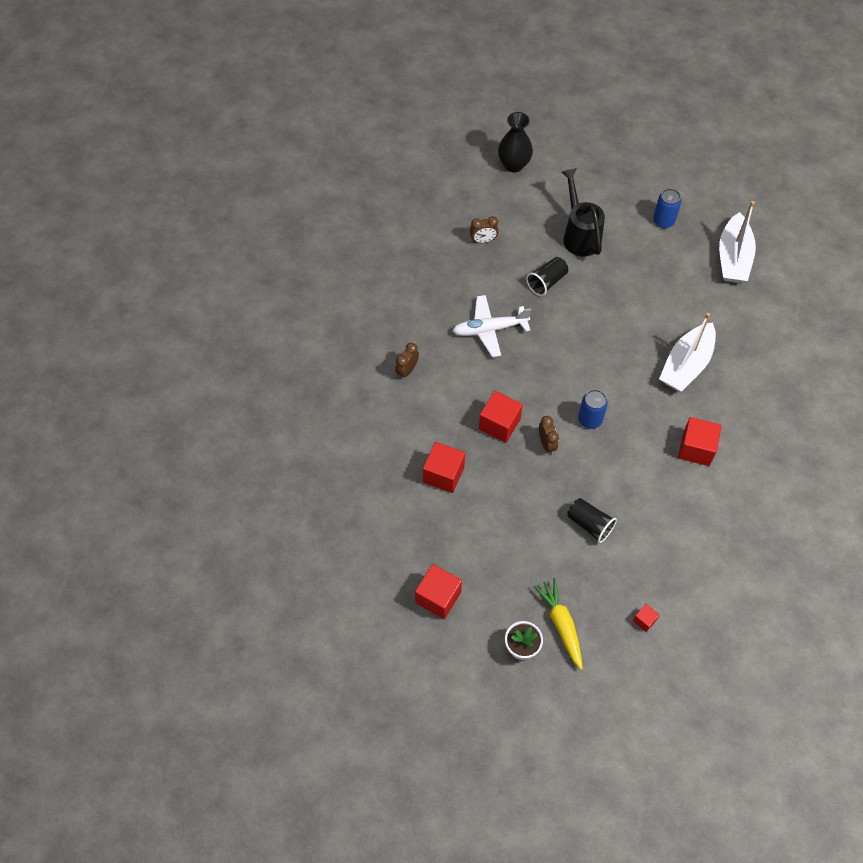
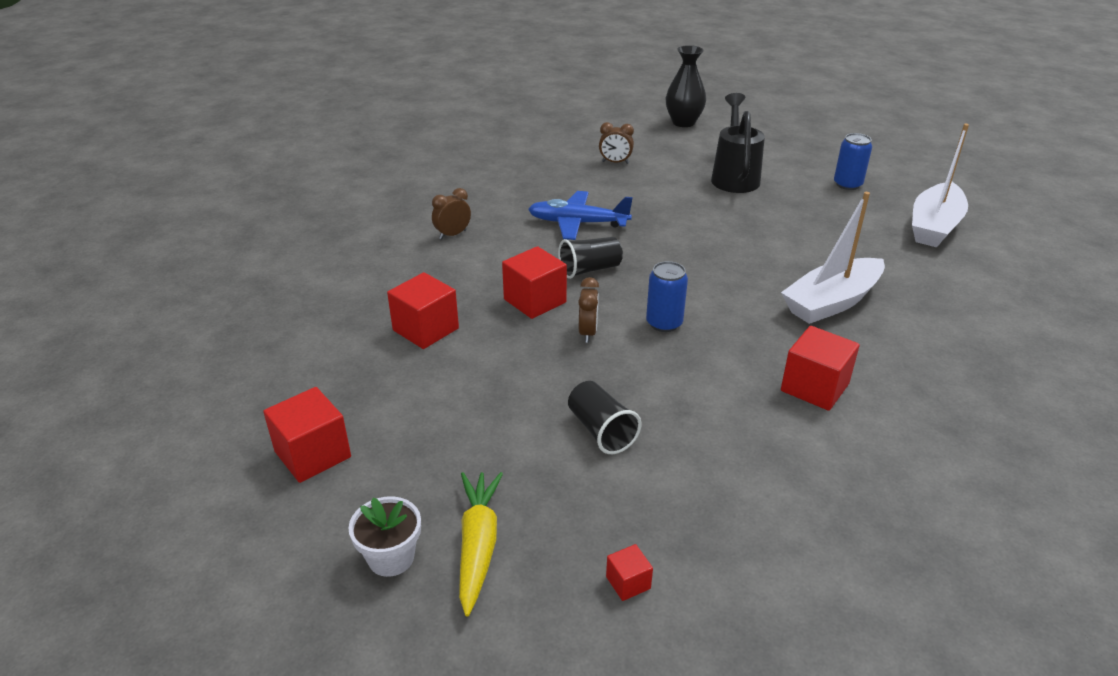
camera: 20 degrees right, 25 degrees down
(489, 329) = (577, 223): white plane -> blue plane
(547, 282) = (673, 202): black cup -> black cup (590, 269)

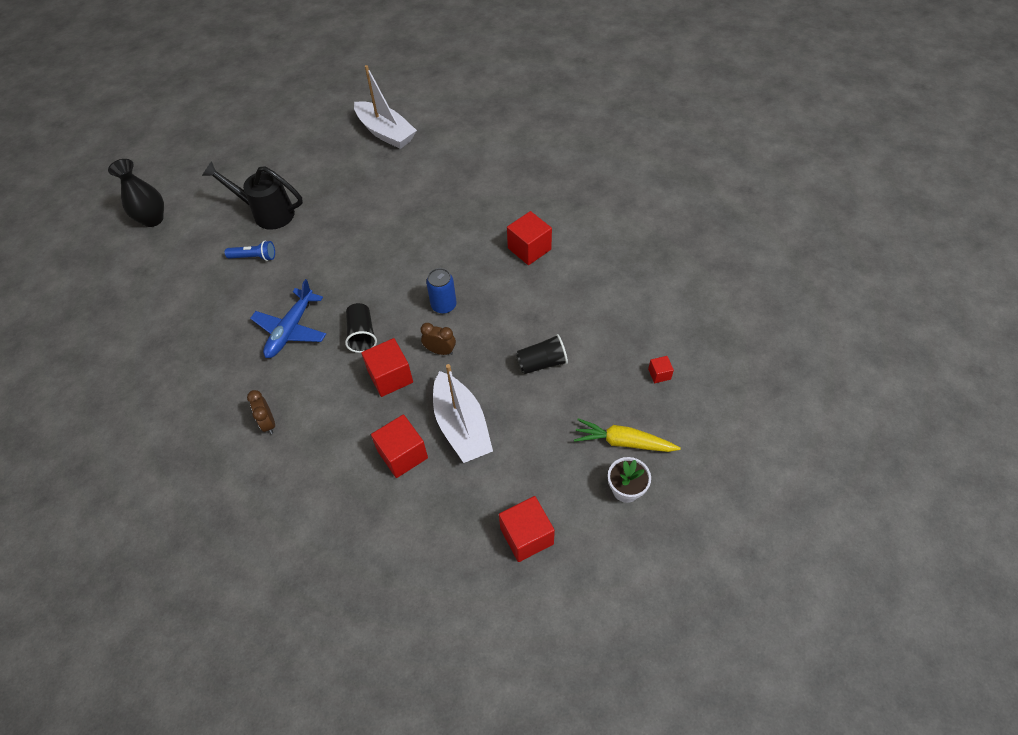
camera: 75 degrees left, 20 degrees up
(615, 162) = (200, 283): brown clock -> none
(667, 182) = (254, 257): none -> blue flashlight
(832, 302) = (450, 213): white boat -> white boat (461, 426)
(847, 184) = (311, 154): blue can -> none

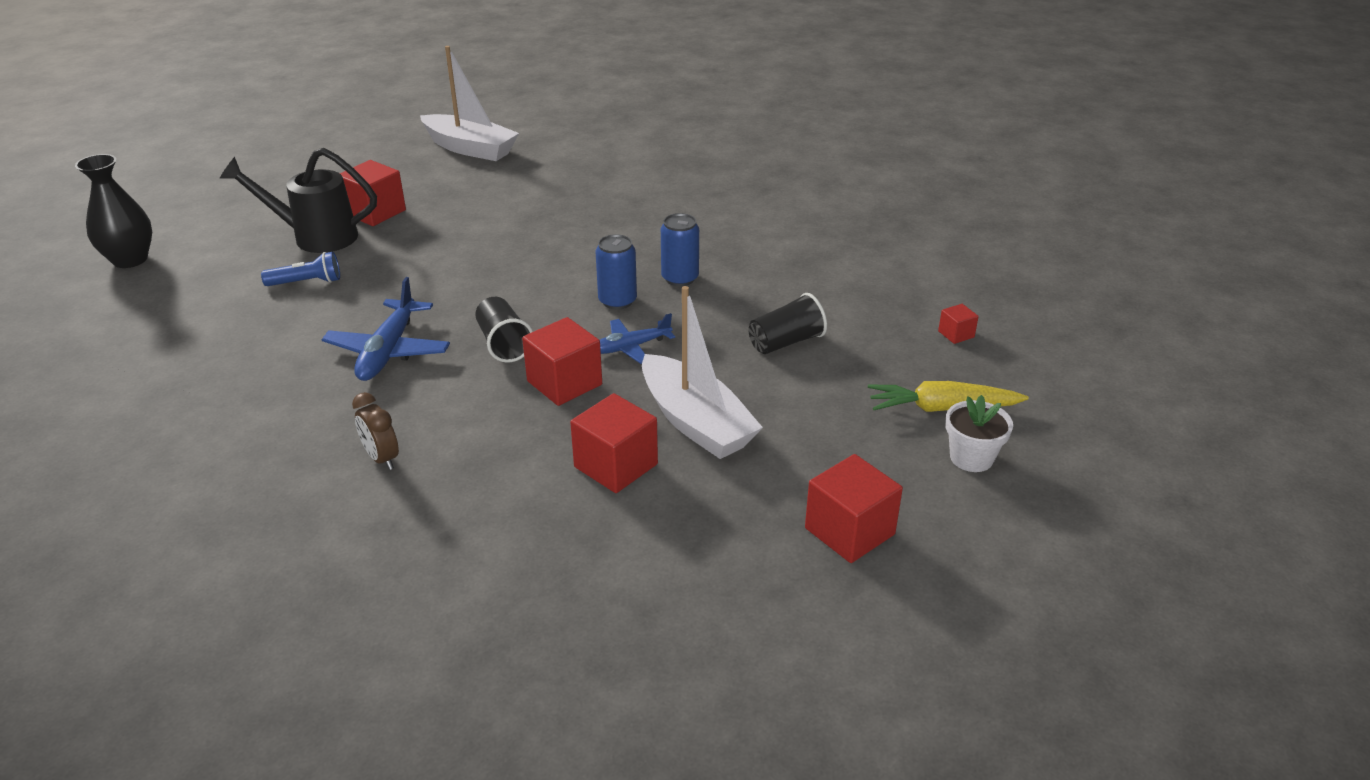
camera: 15 degrees left, 20 degrees down
(440, 351) = (631, 347): brown clock -> blue plane
(491, 289) = (680, 278): none -> blue can
(529, 249) = (717, 235): red cube -> red cube (375, 212)

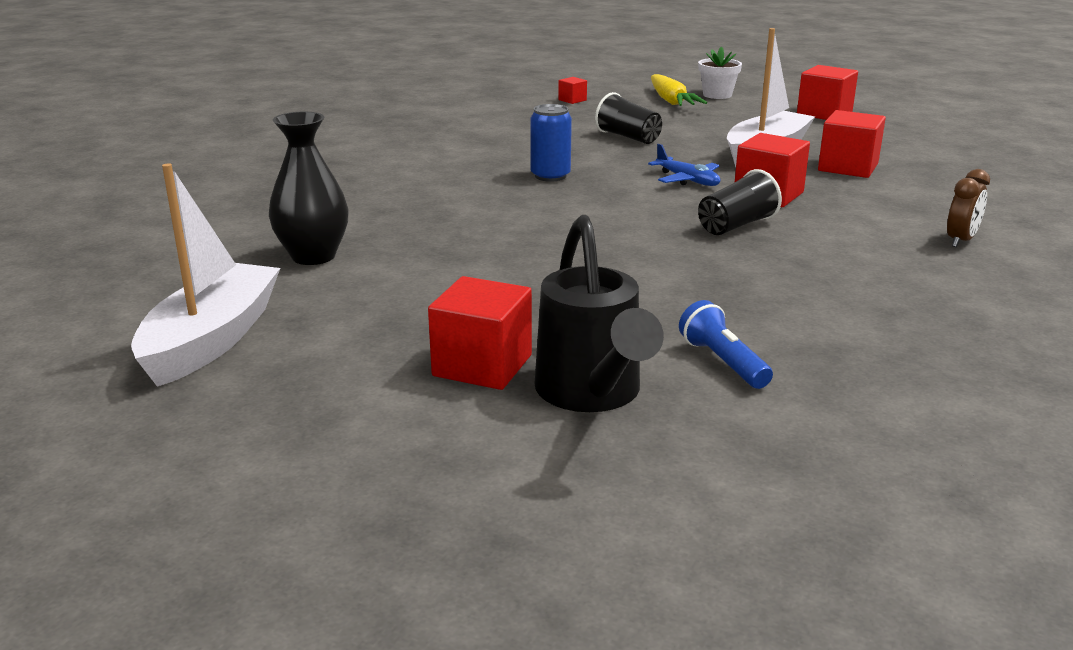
camera: 105 degrees left, 10 degrees down
(130, 260) = (811, 577): black vase -> black vase (313, 256)
(388, 351) = (810, 274): blue plane -> none
(617, 301) = (613, 193): blue can -> none

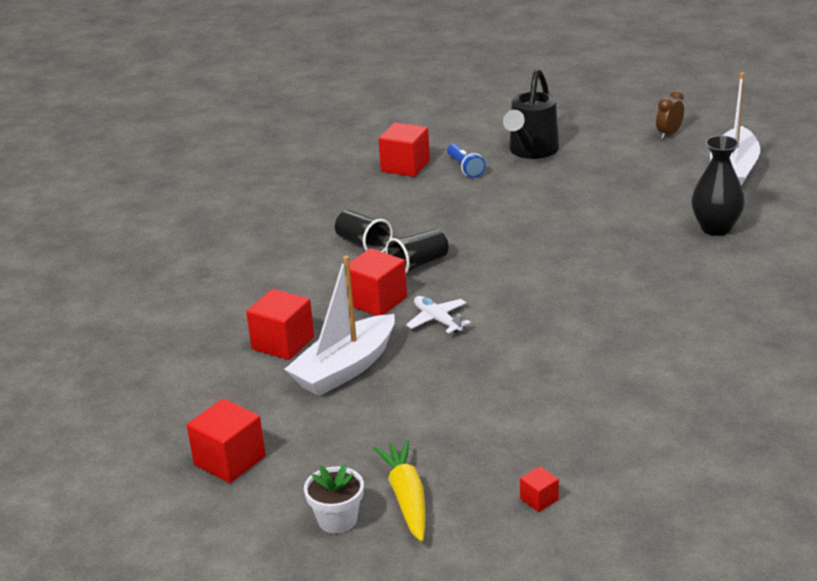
camera: 175 degrees left, 5 degrees up
(482, 365) = (585, 163): red cube -> red cube (405, 166)
(550, 176) = (559, 324): blue can -> none
(592, 395) = (531, 152): black watering can -> black watering can turned 150 degrees counterclockwise
(628, 137) = (478, 397): black cup -> black cup (363, 244)
(687, 180) = (437, 320): blue plane -> white plane
(961, 241) = (268, 253): brown clock -> brown clock (669, 134)

